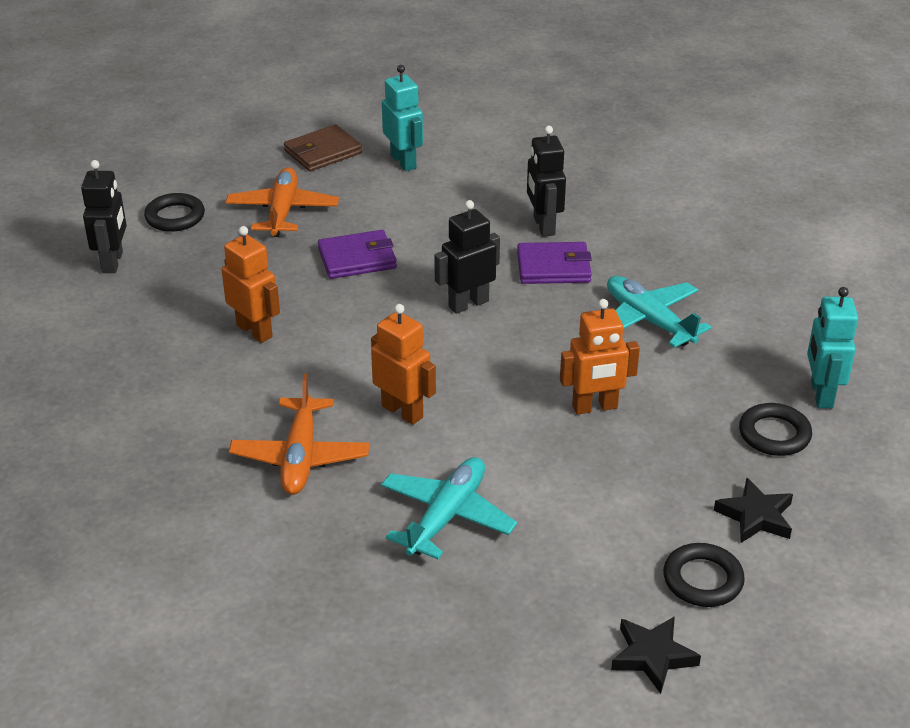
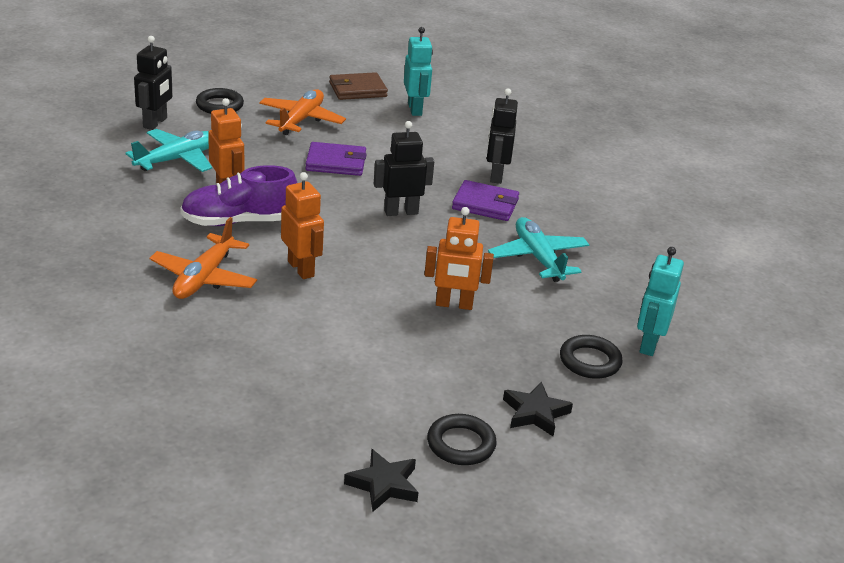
camera: 15 degrees right, 5 degrees down
(294, 369) = (239, 221): none -> purple shoe
(446, 516) = (287, 345): turquoise plane -> turquoise plane (177, 159)

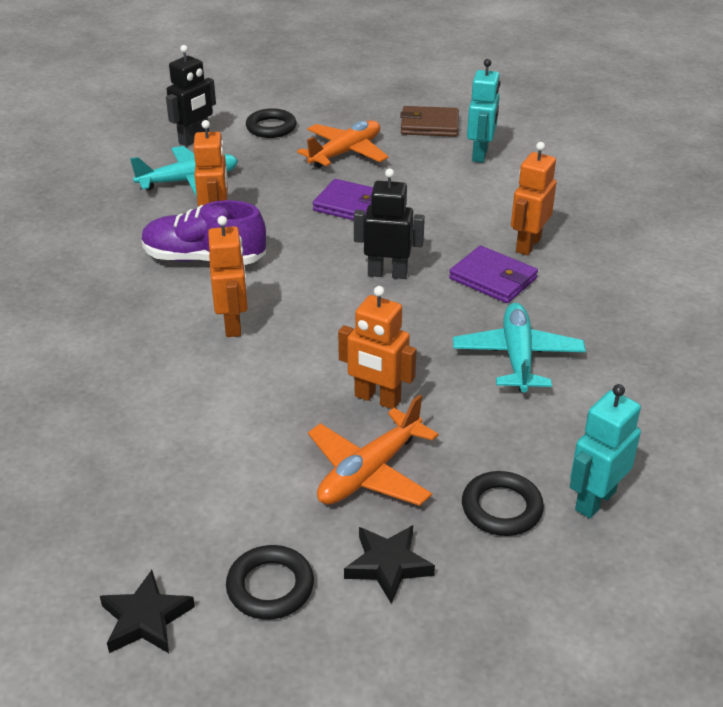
camera: 25 degrees right, 5 degrees up
(204, 278) = (125, 318): orange plane -> orange plane (369, 472)
(496, 175) = (528, 245): black robot -> orange robot

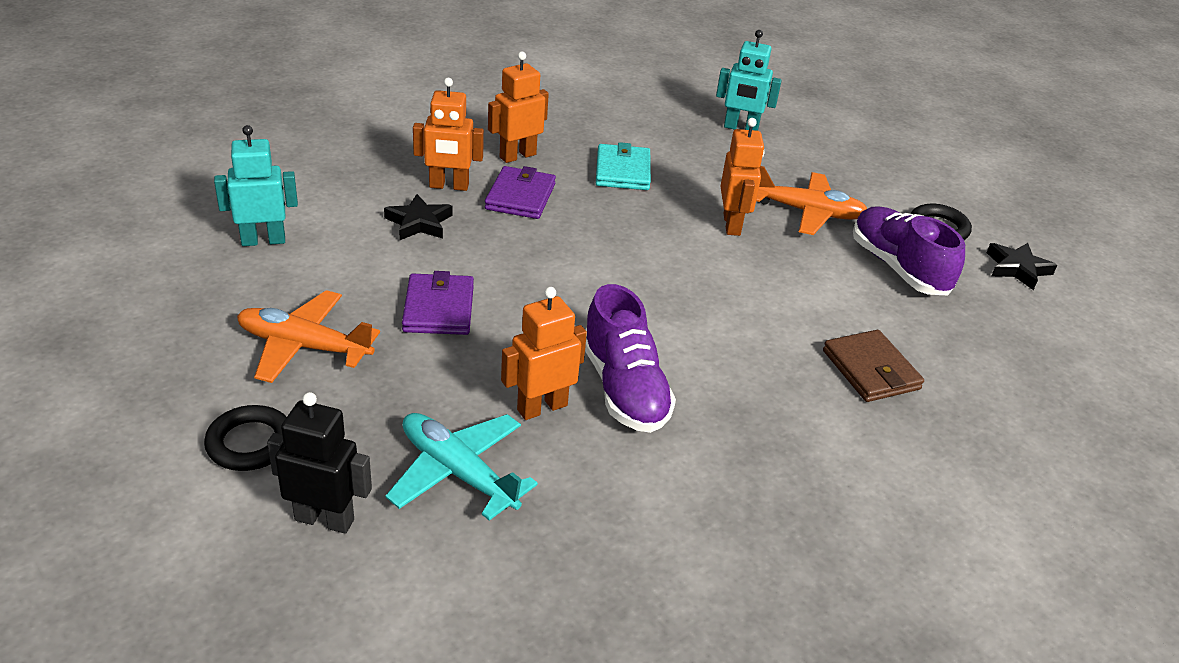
camera: 120 degrees left, 0 degrees up
(225, 497) = (898, 267): none -> purple shoe
(233, 324) = (713, 328): orange robot -> orange robot (517, 156)
(387, 273) = (556, 255): black robot -> none
(388, 565) = (872, 190): black star -> black star (419, 223)
(429, 125) = (191, 292): brown wallet -> brown wallet (871, 370)
(501, 508) = (782, 158): black ring -> none
(517, 356) = (622, 171): turquoise plane -> turquoise wallet

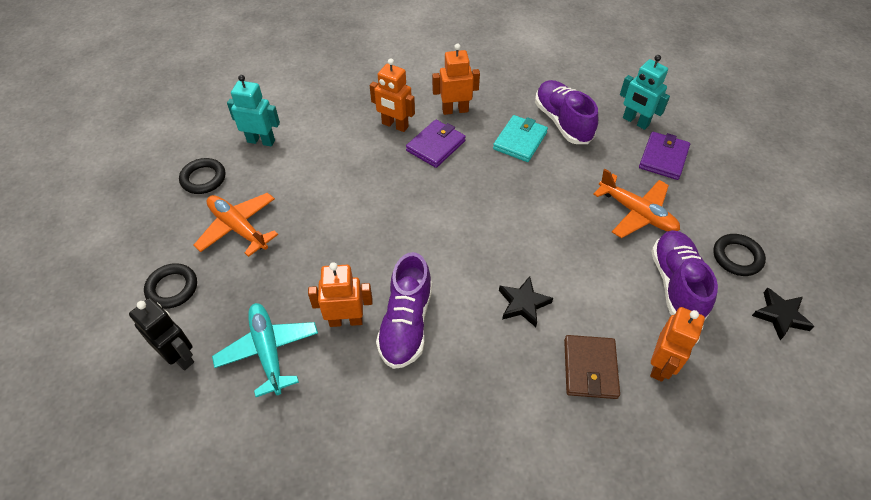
camera: 30 degrees right, 15 degrees up
(202, 302) = (203, 178): none -> black ring
(419, 223) = (359, 151): black star -> black star (523, 304)
(438, 308) = (330, 223): purple wallet -> purple wallet (663, 158)
(659, 143) = (562, 122): none -> purple shoe
(732, 225) = (570, 209): orange robot -> orange robot (661, 365)

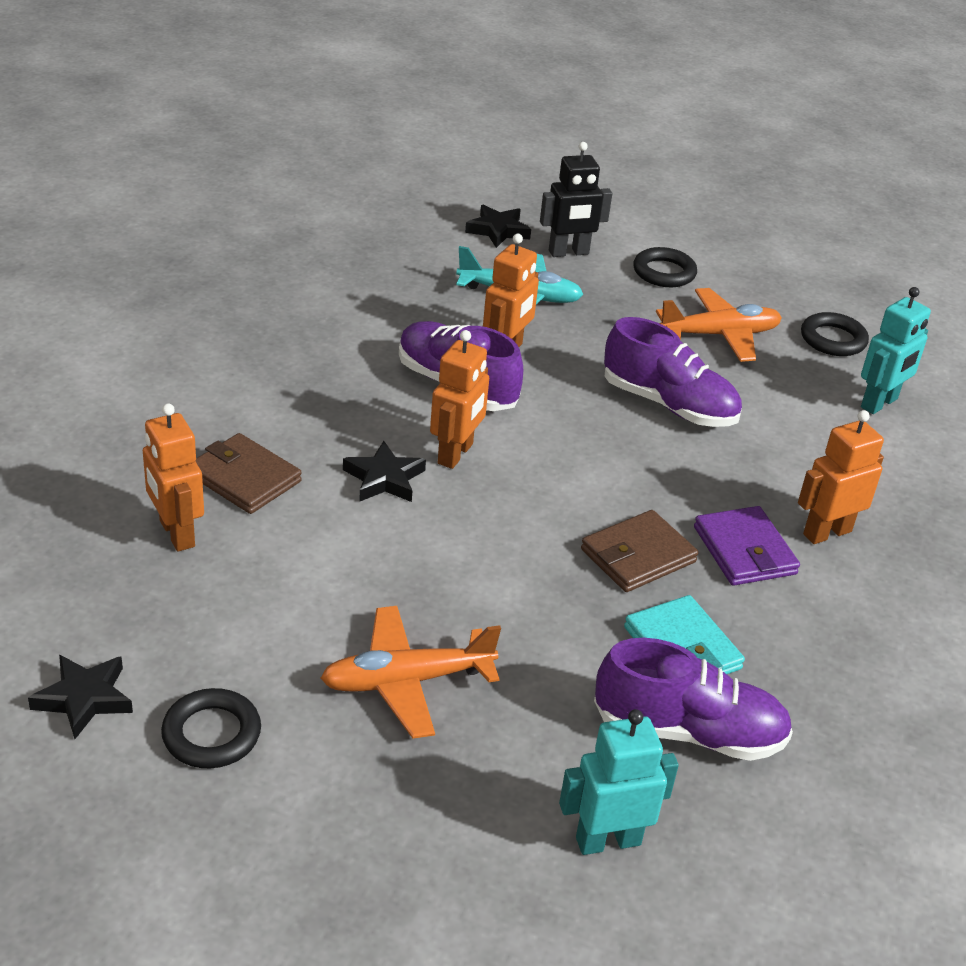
camera: 120 degrees right, 15 degrees down
(172, 422) = (498, 230): none -> black star
(455, 110) = (820, 615): orange robot -> orange robot (456, 454)
(477, 178) = (638, 556): none -> brown wallet
(663, 158) = (484, 808): purple wallet -> none
(676, 284) = (252, 630): purple shoe -> purple shoe (668, 405)

